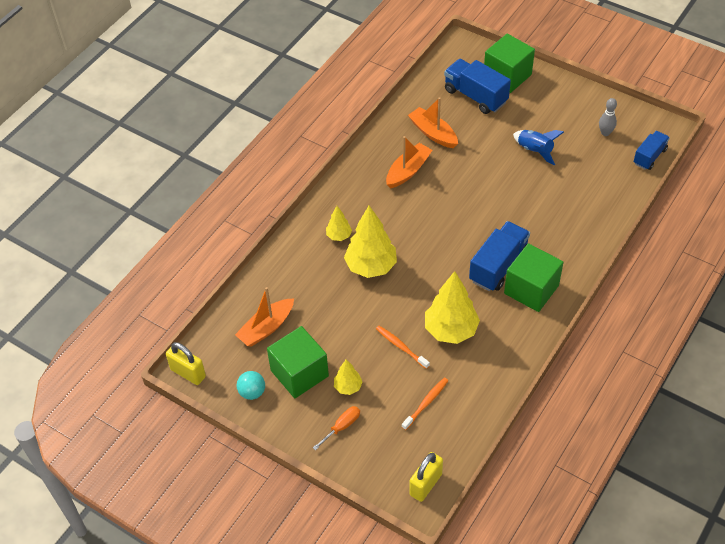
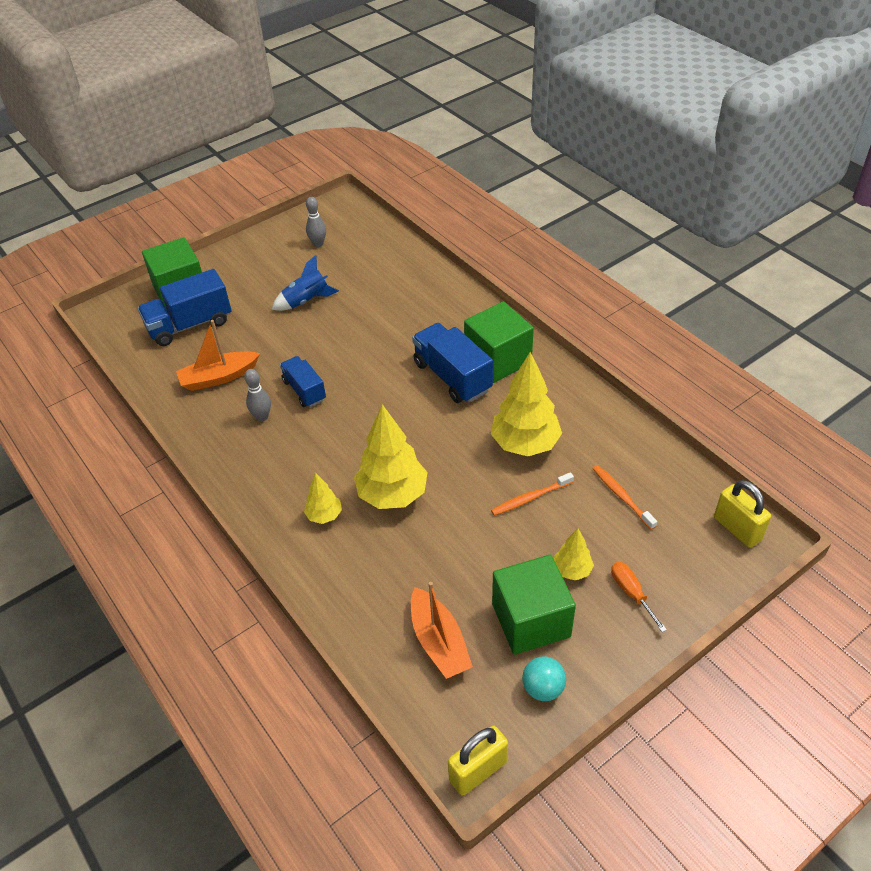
camera: 70 degrees left, 5 degrees down
(408, 171) = (262, 417): orange boat -> grey bowling pin
(649, 156) = (370, 224): blue truck -> blue truck (304, 390)

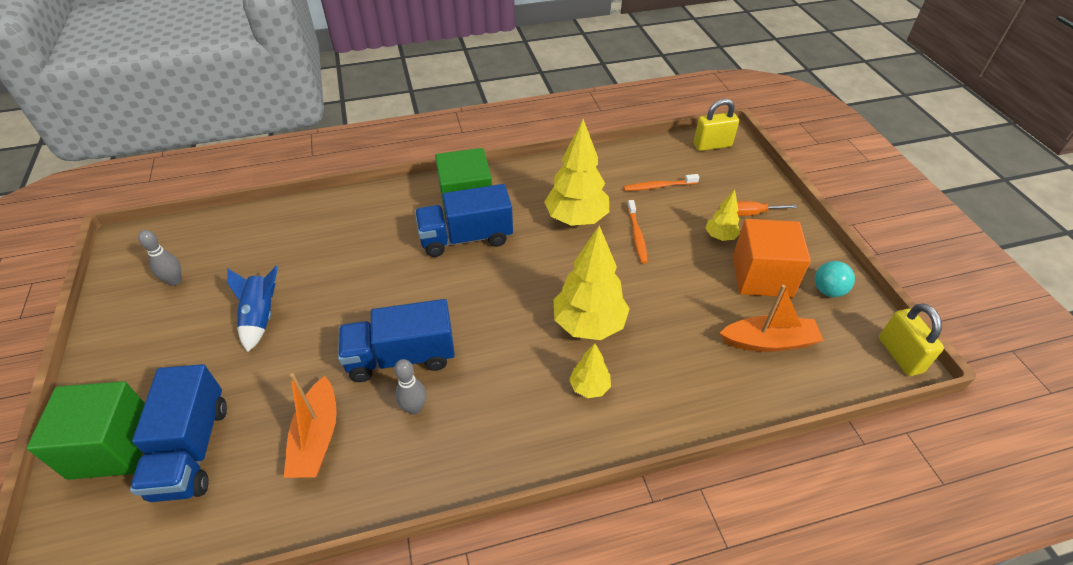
camera: 70 degrees left, 0 degrees up
(304, 390) = (401, 357): blue truck -> blue truck, size x1.60
(531, 620) = (762, 276): green cube -> orange cube

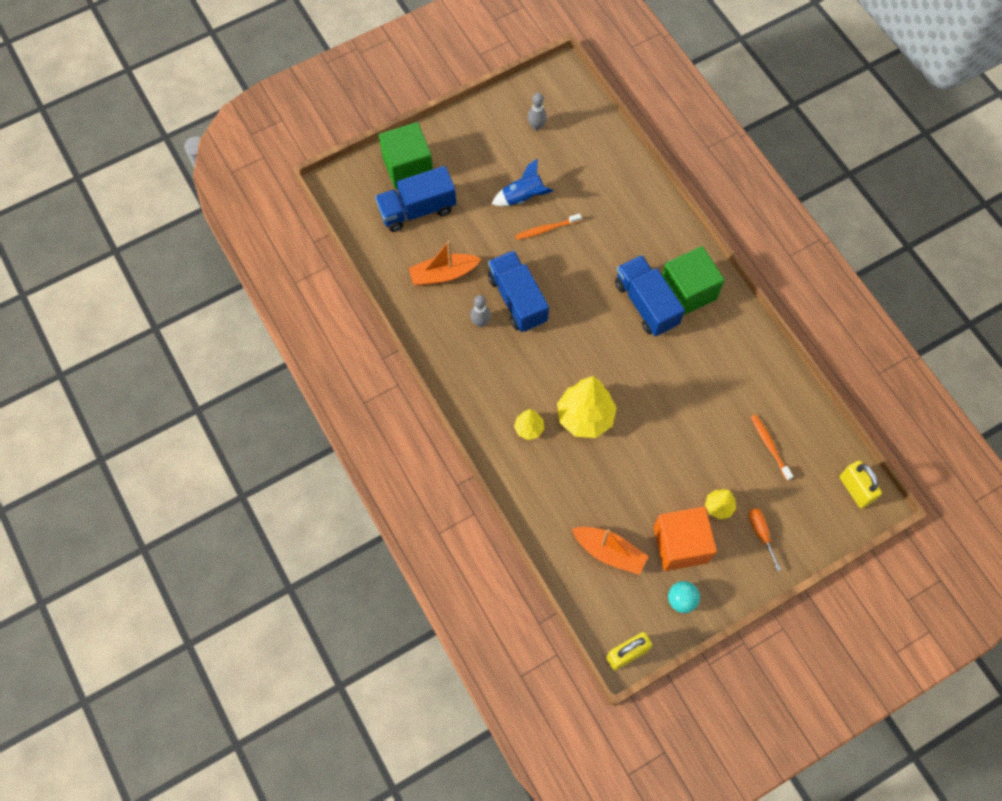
camera: 75 degrees right, 20 degrees up
(576, 219) = (699, 384): yellow tree -> none
(637, 235) = (696, 437): orange toothbrush -> orange toothbrush (546, 229)
(769, 342) = (609, 552): orange boat -> orange boat turned 45 degrees counterclockwise

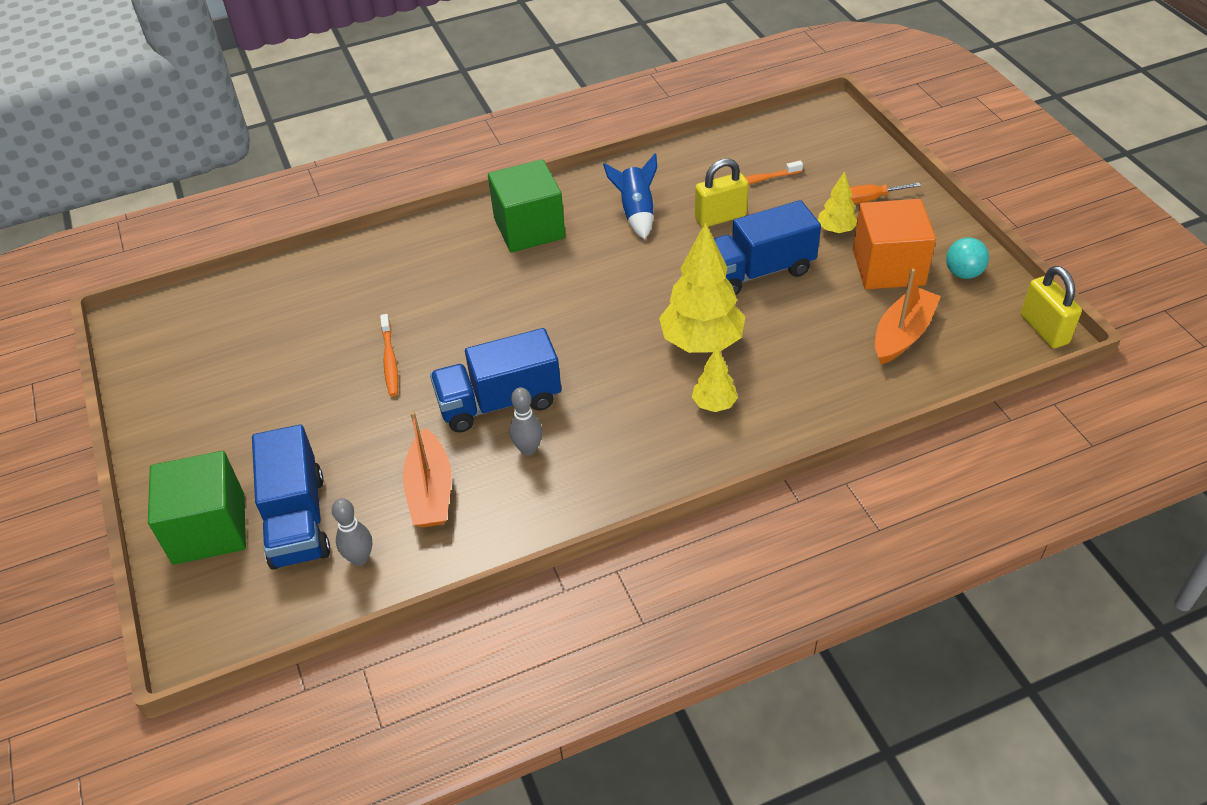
camera: 80 degrees left, 20 degrees down
(522, 197) = (325, 383): blue rocket -> blue rocket (636, 213)
(536, 126) = (207, 358): grey bowling pin -> grey bowling pin (360, 558)
(646, 304) = (539, 268): blue truck -> blue truck (757, 271)
(855, 489) = (813, 124): yellow padlock -> yellow padlock (720, 217)

